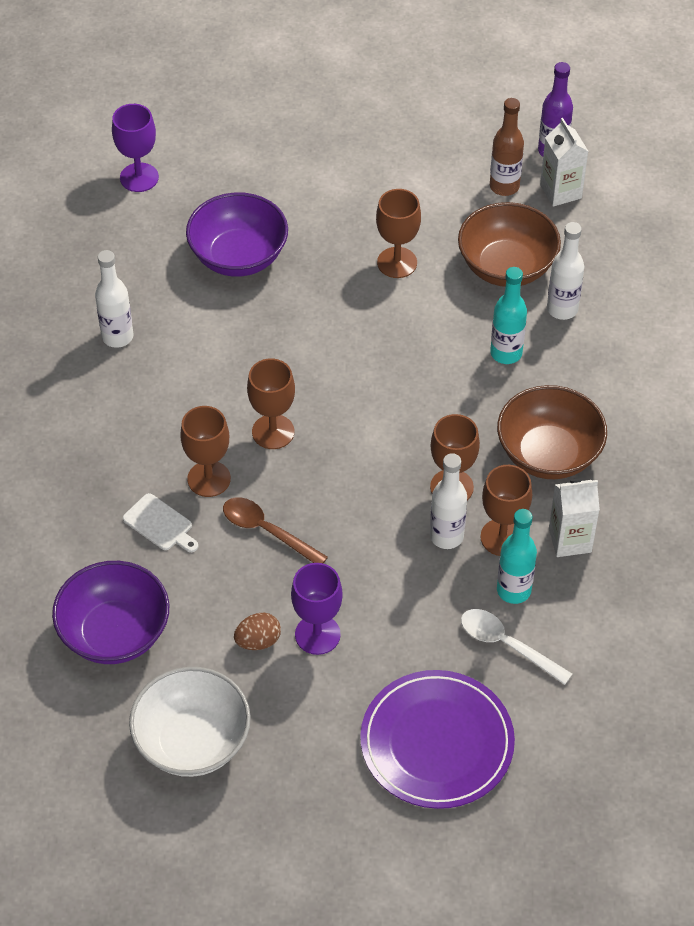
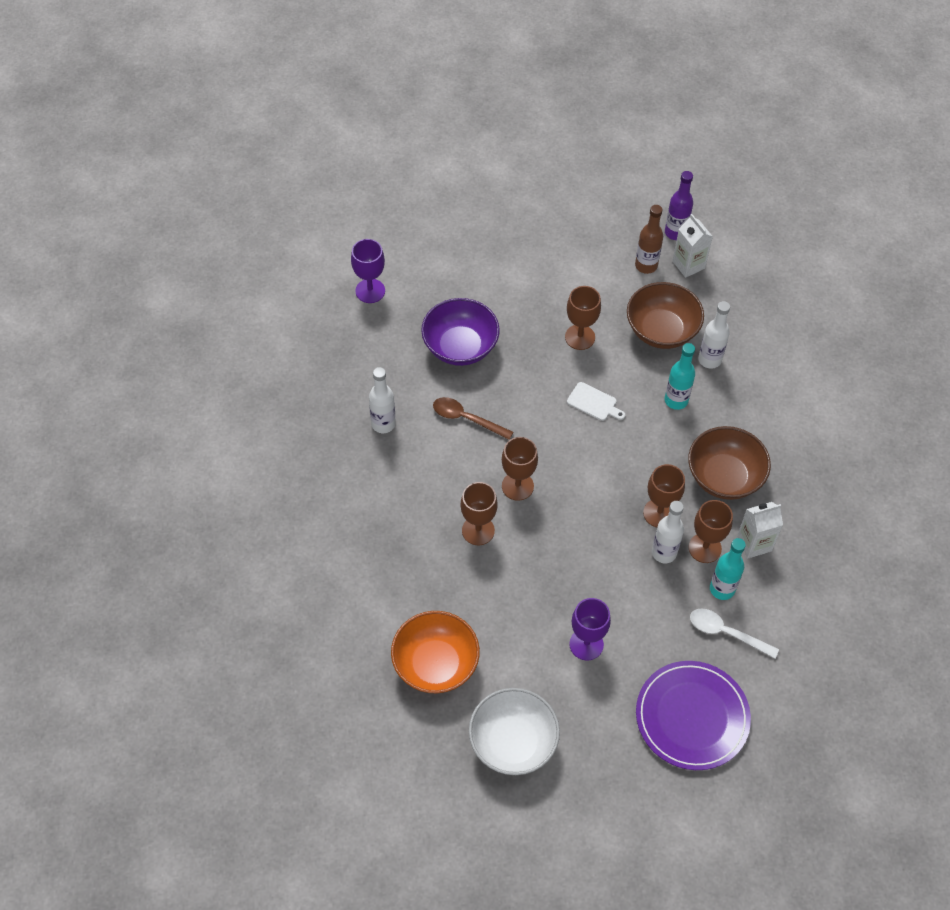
camera: 10 degrees left, 5 degrees up
(115, 633) = (435, 664): purple bowl -> orange bowl
(160, 524) = (450, 572): white cutting board -> white cutting board (594, 403)
(258, 641) = (543, 656): brown egg -> none
(266, 531) = (530, 566): brown spoon -> brown spoon (466, 418)

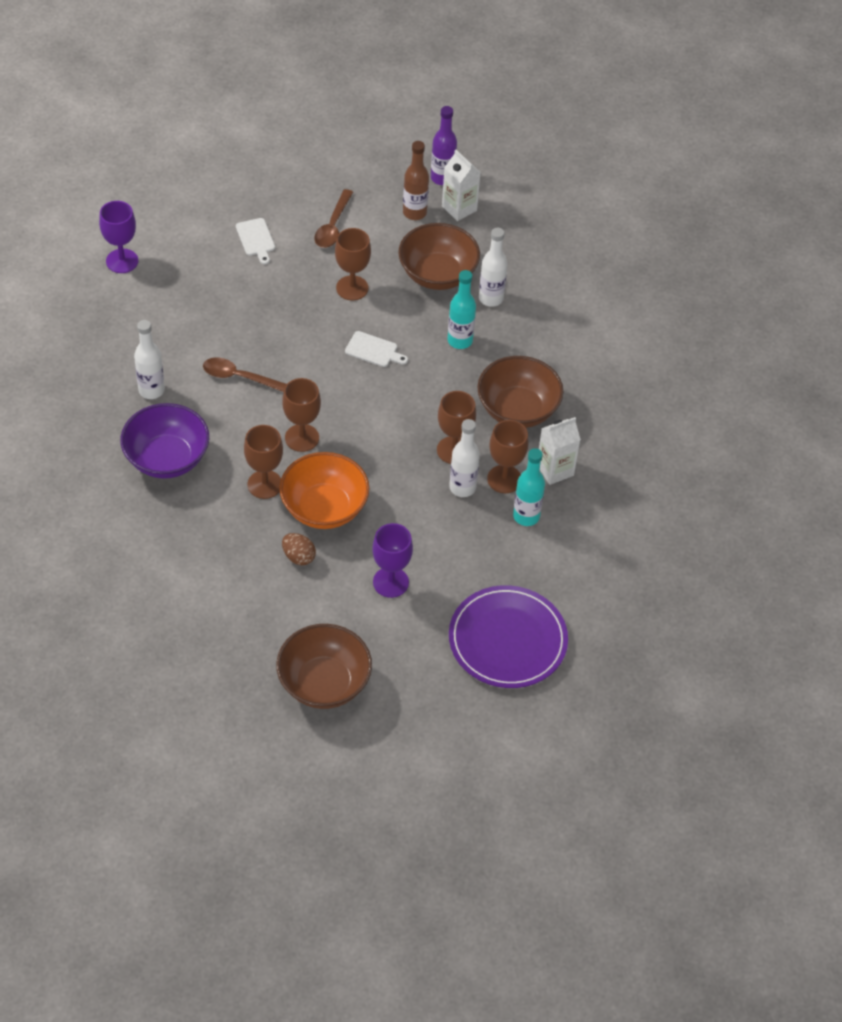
camera: 10 degrees left, 5 degrees down
(435, 664) = (234, 617): orange bowl -> orange bowl (324, 508)
(460, 347) = (225, 308): purple bowl -> purple bowl (167, 458)
(495, 279) = (256, 239): none -> white cutting board
(502, 608) = (298, 557): none -> brown egg
(513, 742) = (324, 683): white bowl -> brown bowl
(568, 273) = (333, 226): none -> brown spoon
(726, 632) = (534, 557): white spoon -> none

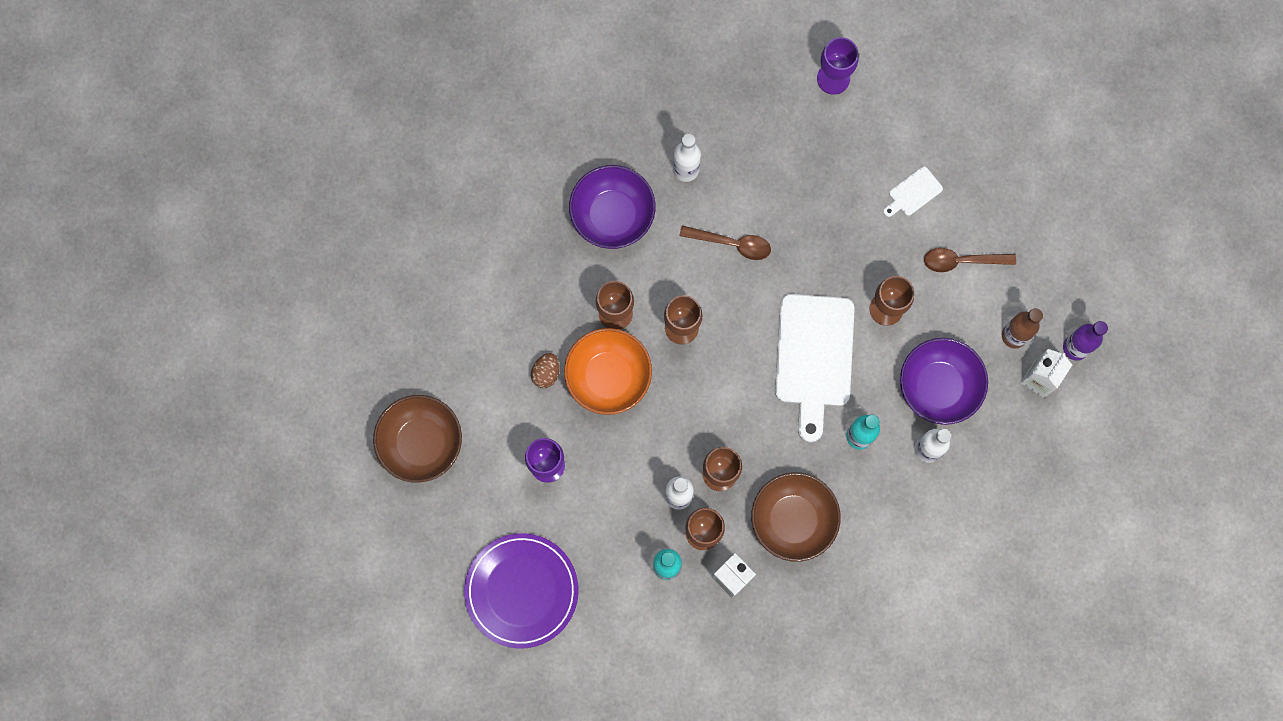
camera: 75 degrees right, 25 degrees up
(240, 377) = (732, 244): brown spoon -> brown spoon turned 105 degrees clockwise
(374, 350) = (814, 357): white cutting board -> white cutting board, size x2.28
(437, 274) = (938, 386): brown bowl -> purple bowl

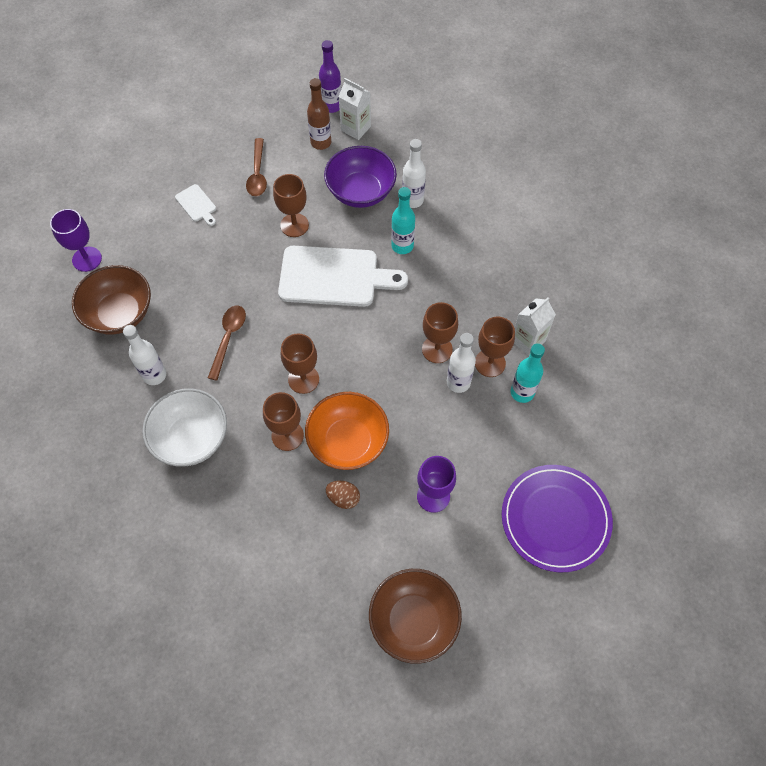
camera: 90 degrees left, 15 degrees down
(612, 215) = (191, 438): purple bowl -> white bowl
(793, 520) = (475, 294): brown bowl -> brown bowl (120, 313)

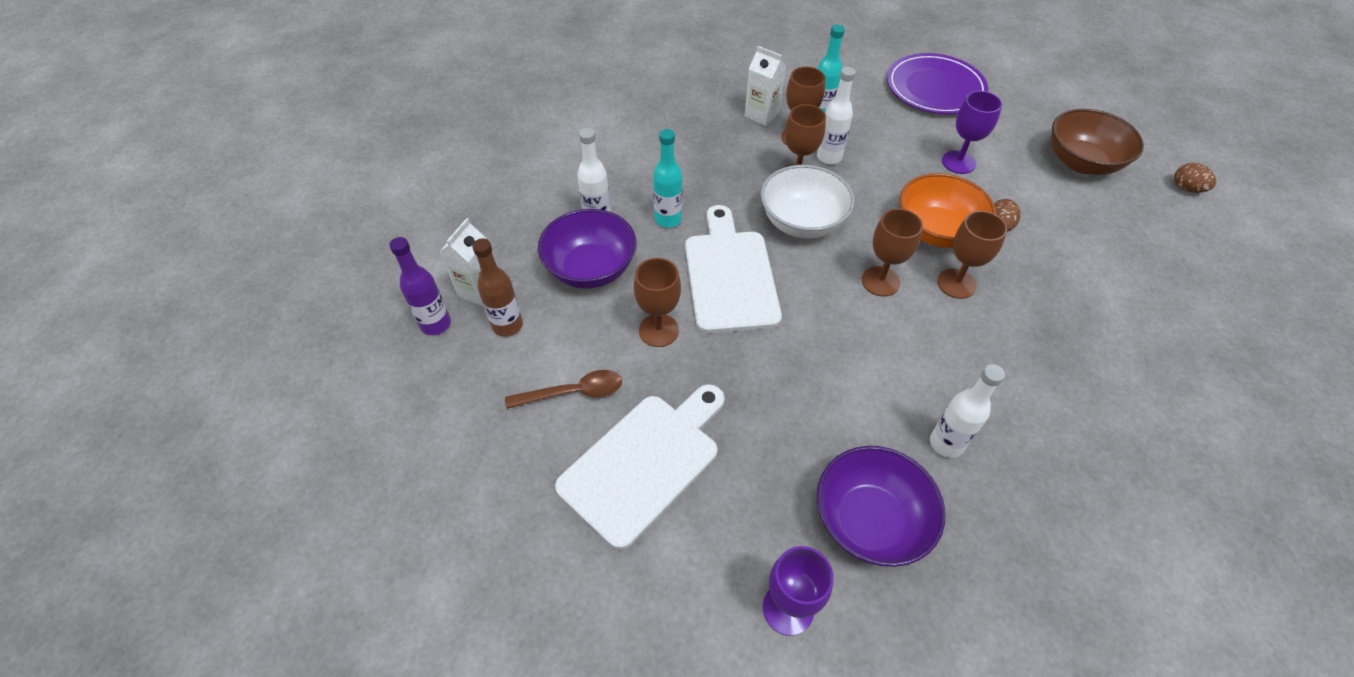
camera: 100 degrees left, 10 degrees down
(120, 313) = (869, 521): brown bowl -> purple bowl
(191, 438) = (1009, 377): white bowl -> white bowl (802, 222)
(197, 204) = (644, 462): white cutting board -> white cutting board, size x2.28
(228, 338) = (856, 369): brown spoon -> none
(356, 714) = (1186, 188): none -> brown egg

